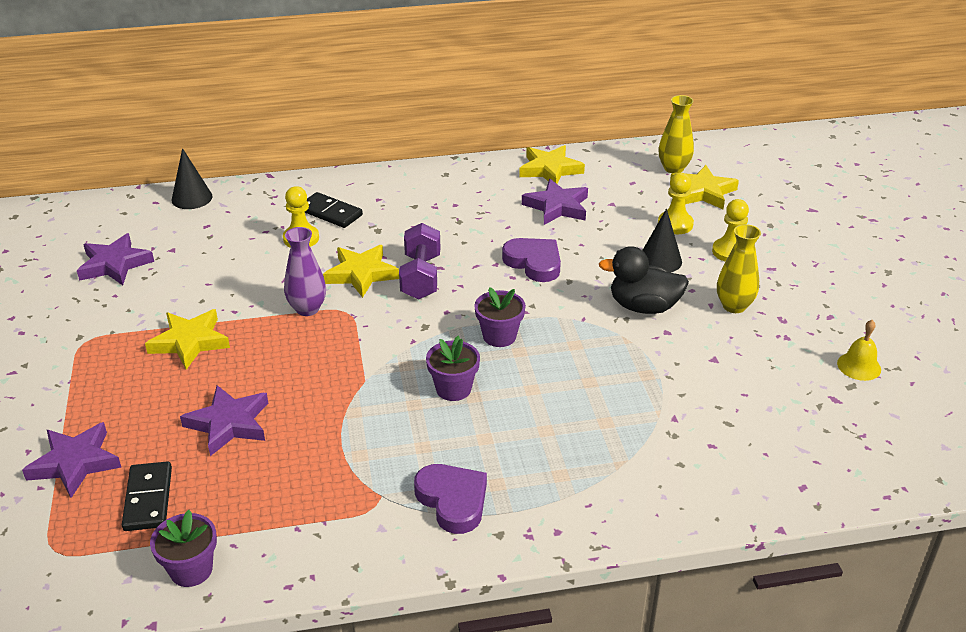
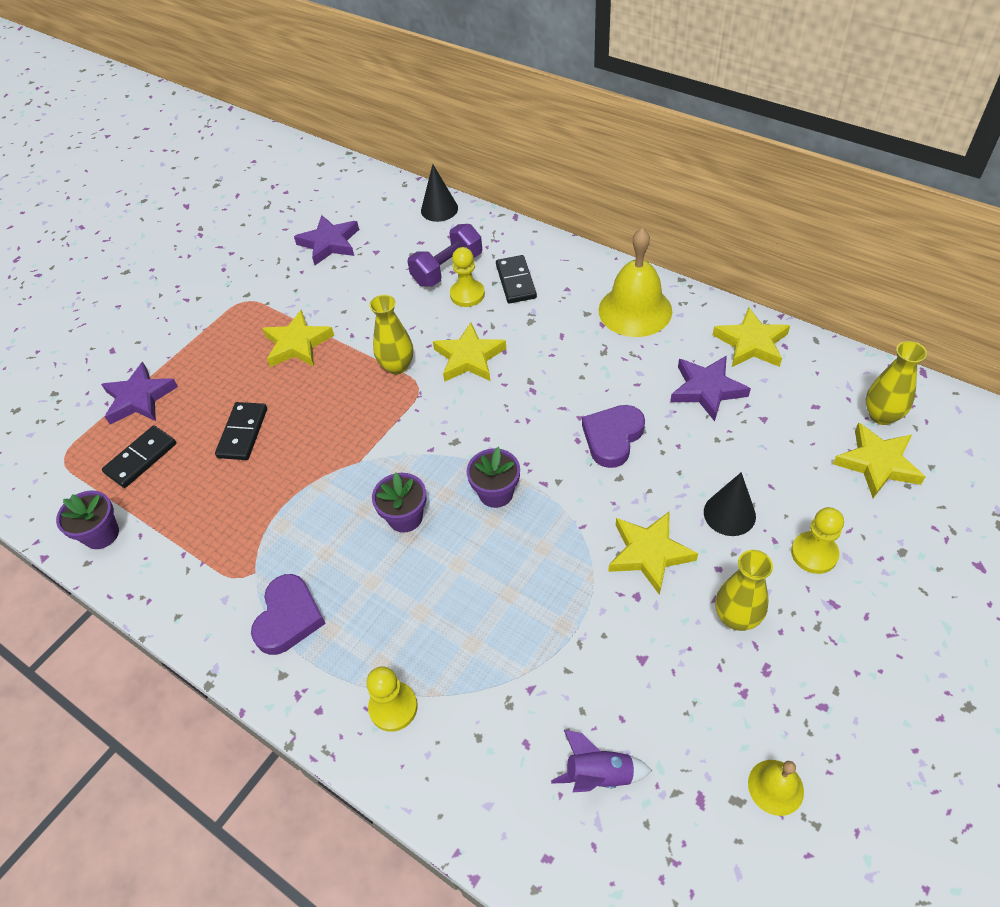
camera: 50 degrees right, 15 degrees up
(229, 423) = (243, 433): purple star -> black domino
(307, 309) = (397, 366): purple vase -> yellow vase
(421, 277) = (507, 390): purple dumbbell -> purple dumbbell (447, 269)
(447, 188) = (635, 310): none -> yellow bell
(534, 263) = (612, 438): purple heart -> purple heart turned 150 degrees counterclockwise
(643, 307) = (649, 553): black duck -> yellow star
(675, 224) = (797, 483): yellow pawn -> yellow pawn (393, 707)
(771, 428) = (599, 774): none -> purple rocket

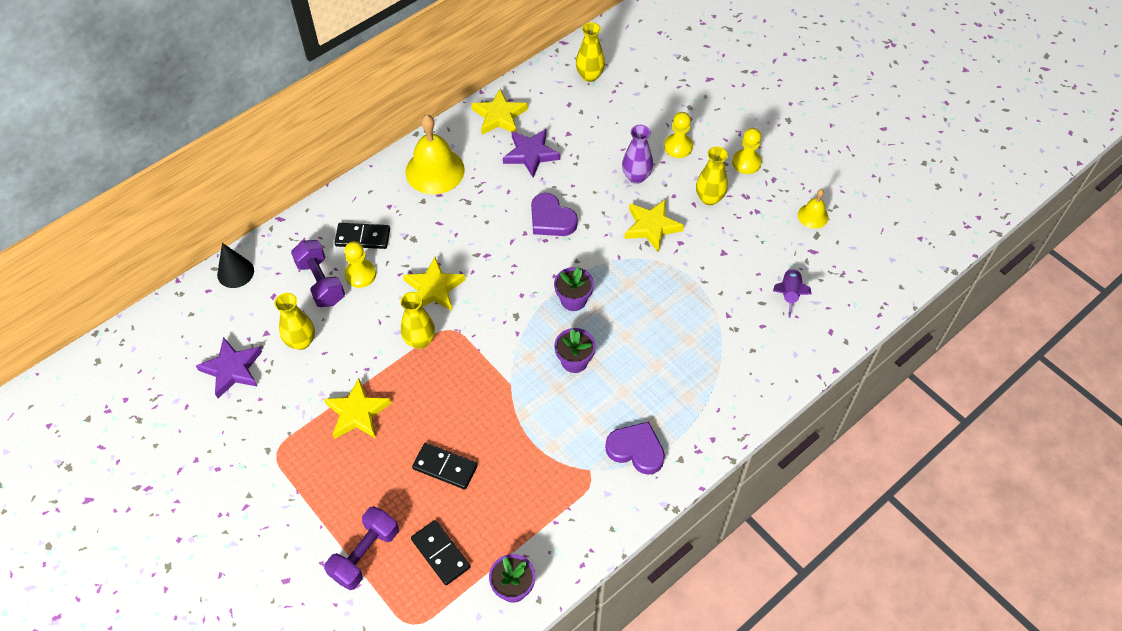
camera: 80 degrees left, 5 degrees up
(139, 398) = (365, 554): purple star -> purple dumbbell
(372, 278) = (301, 341): none -> yellow vase
(393, 707) = (721, 394): yellow pawn -> yellow pawn (746, 162)
(729, 514) = (636, 177): black cone -> purple vase
(877, 463) = (625, 92): yellow star -> none

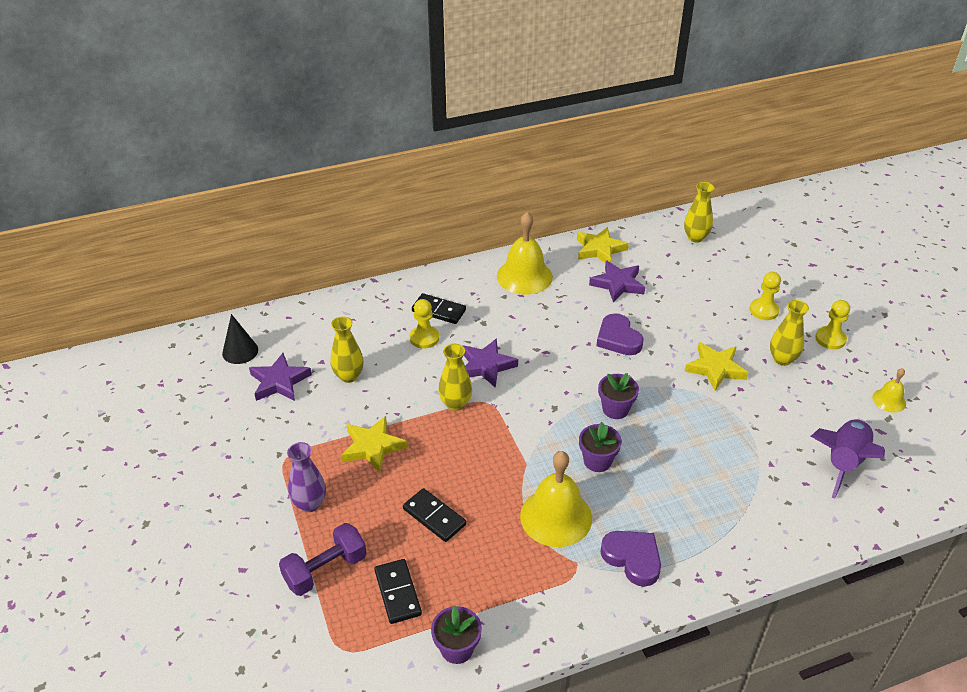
camera: 20 degrees right, 15 degrees down
(235, 272) = (317, 309): black cone -> black cone (240, 351)
(321, 282) = (387, 335): purple dumbbell -> none
(434, 288) = (486, 366): yellow star -> purple star
(556, 430) = (556, 517): none -> yellow bell
(636, 177) = (713, 324): purple vase -> purple vase (310, 504)
(789, 294) = (843, 462): purple rocket -> purple rocket, size x1.70

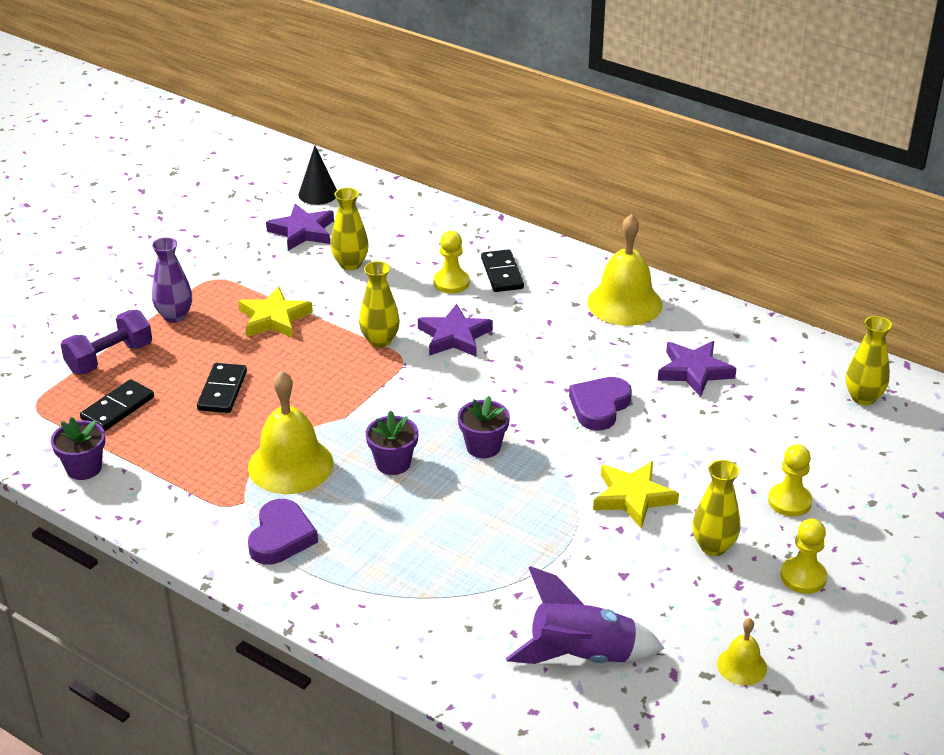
camera: 55 degrees right, 5 degrees down
(325, 570) = (110, 358): purple dumbbell -> purple dumbbell turned 60 degrees counterclockwise
(599, 249) = (740, 335): yellow star -> none

